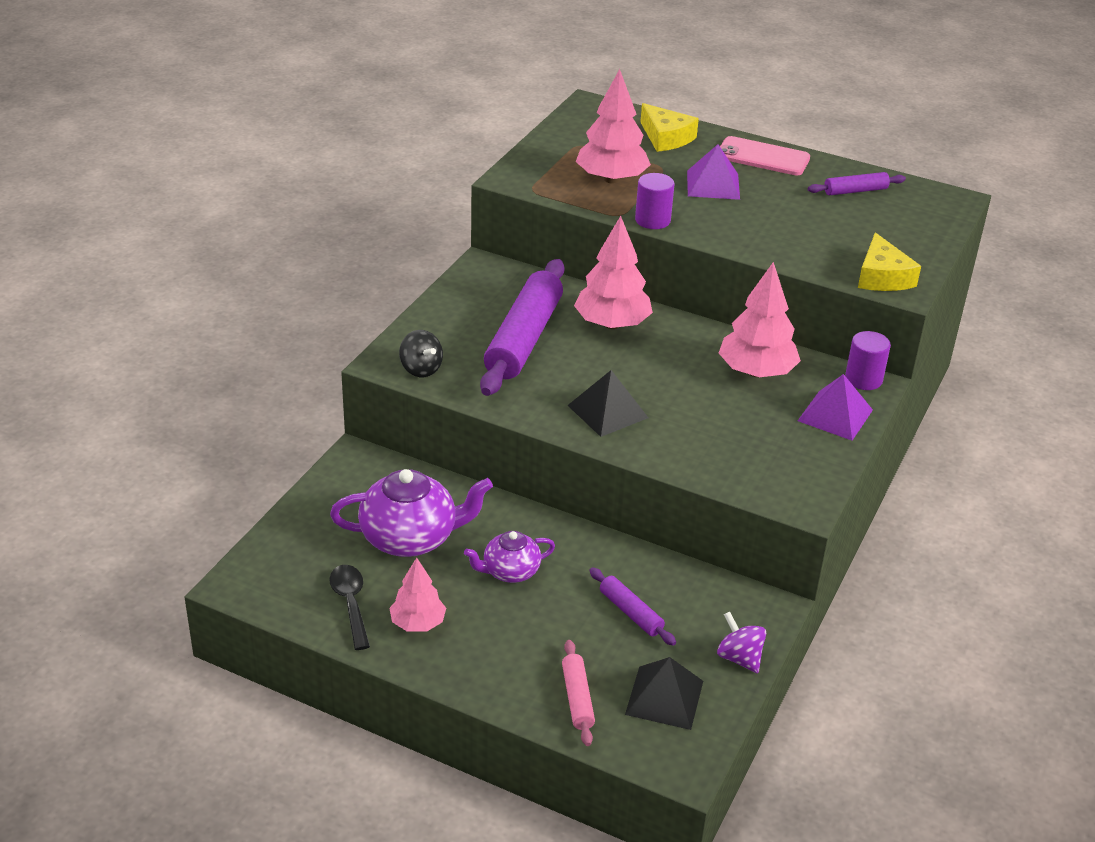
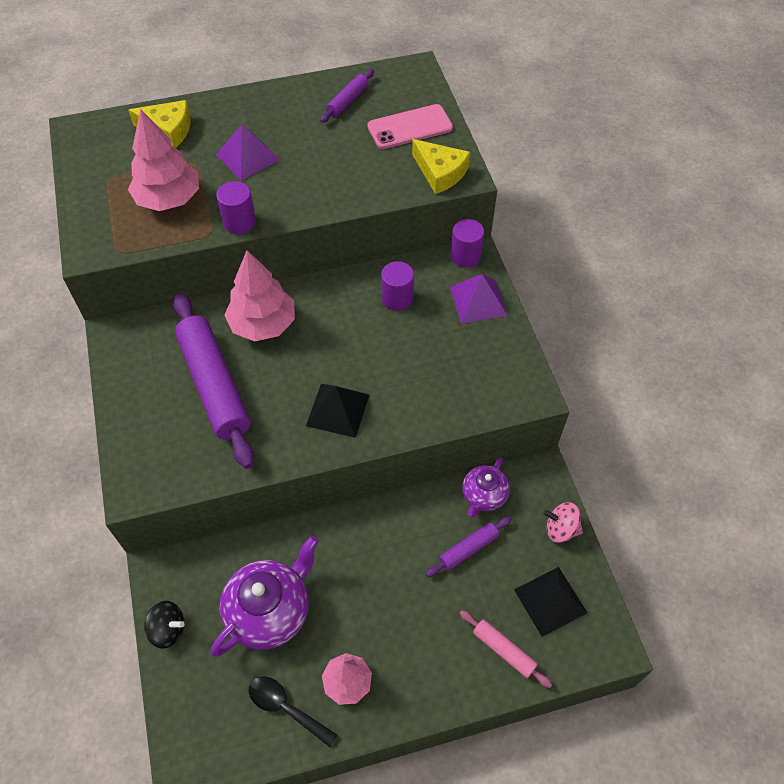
camera: 40 degrees left, 20 degrees up
(421, 369) = (167, 474): black spinning top -> black spinning top (168, 629)
(510, 571) = (363, 581): purple teapot -> purple teapot (483, 496)
(631, 612) = (468, 549): purple rolling pin -> purple rolling pin turned 45 degrees counterclockwise
(739, 658) = (560, 529): purple spinning top -> pink spinning top
(756, 372) = (397, 298): pink tree -> purple cylinder
(762, 157) = (256, 107): pink phone -> pink phone (410, 127)

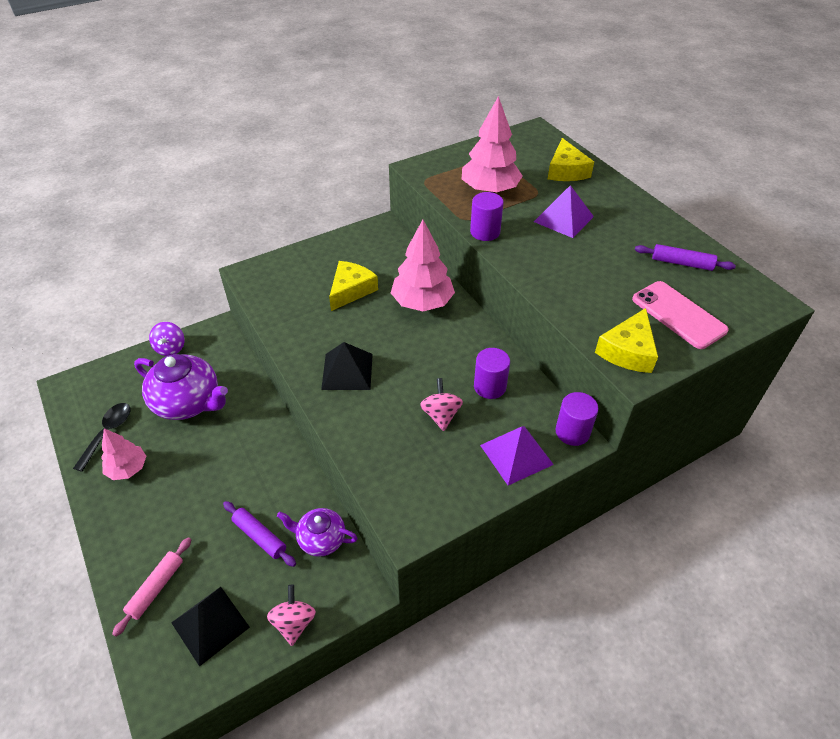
camera: 75 degrees right, 10 degrees down
(168, 629) = (171, 348): black spinning top -> purple spinning top
(214, 385) = (351, 290): purple rolling pin -> yellow cheese
(419, 344) = (441, 415): none -> pink spinning top

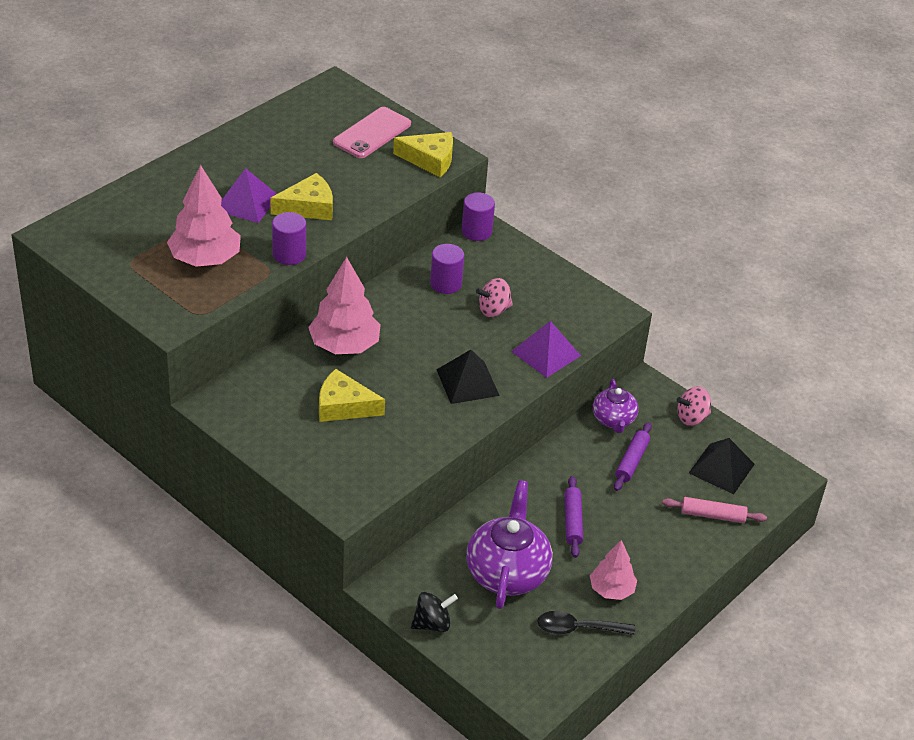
camera: 110 degrees left, 5 degrees down
(171, 348) = (432, 624): purple spinning top -> black spinning top
(516, 454) = (515, 261): purple pyramid -> purple pyramid (546, 353)
(566, 171) = (146, 205): yellow cheese -> yellow cheese (308, 207)
(682, 263) = (296, 129): purple rolling pin -> purple rolling pin (573, 521)

